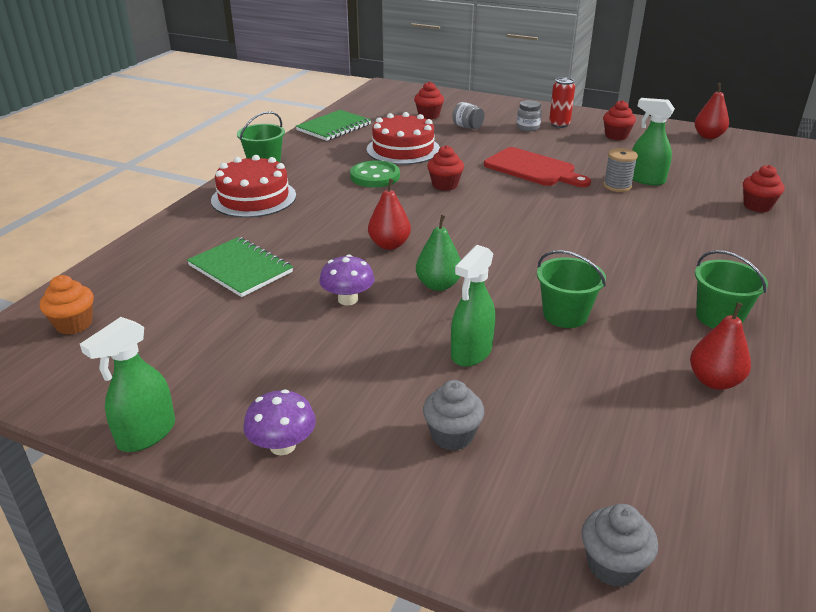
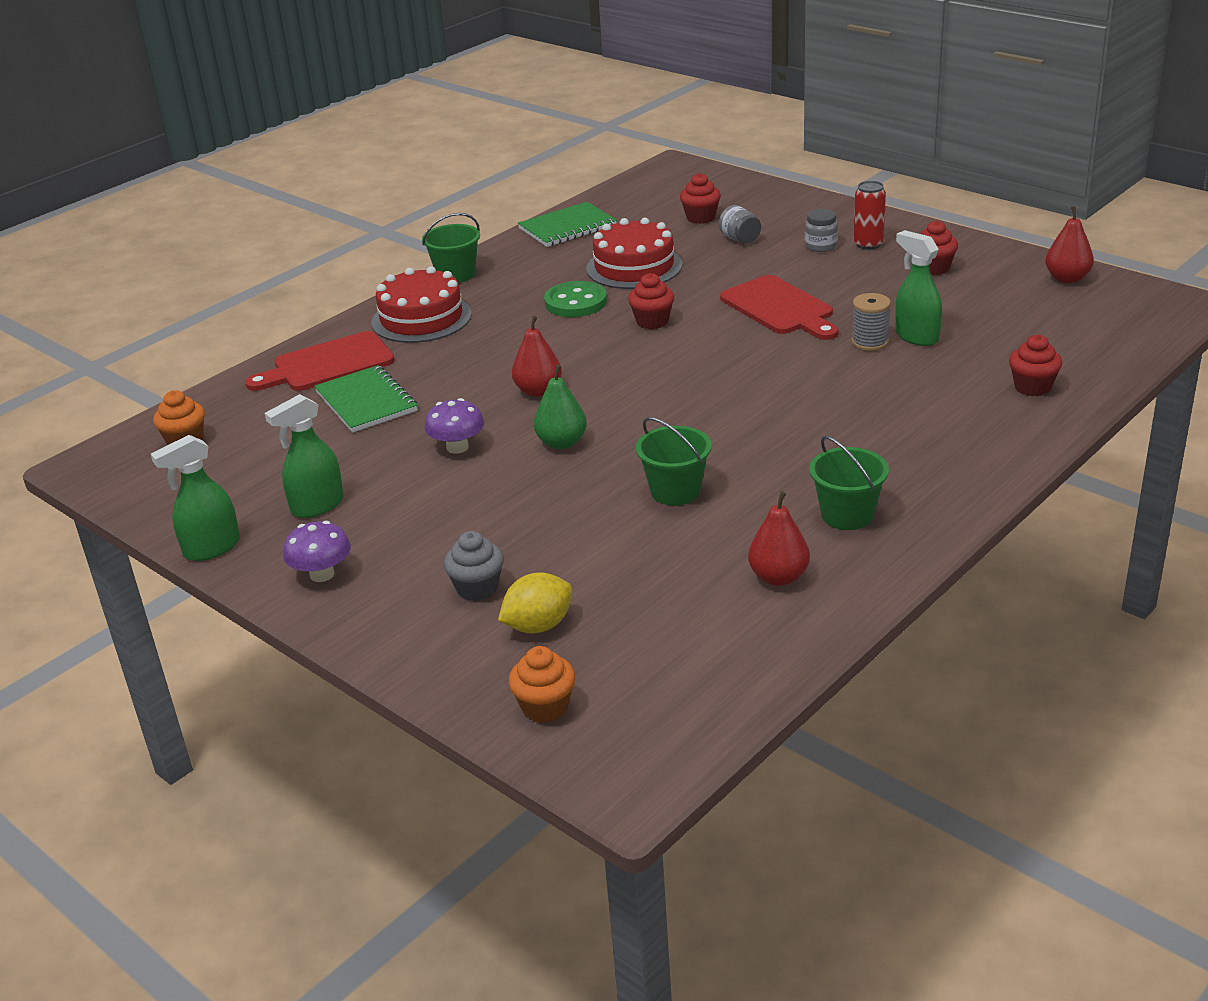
camera: 20 degrees right, 0 degrees up
(188, 241) = (328, 364): none -> red cutting board
(471, 353) = (547, 517): green spray bottle -> green spray bottle (317, 506)
(539, 467) = (538, 626): none -> yellow lemon
(612, 565) = (545, 707): grey cupcake -> orange cupcake

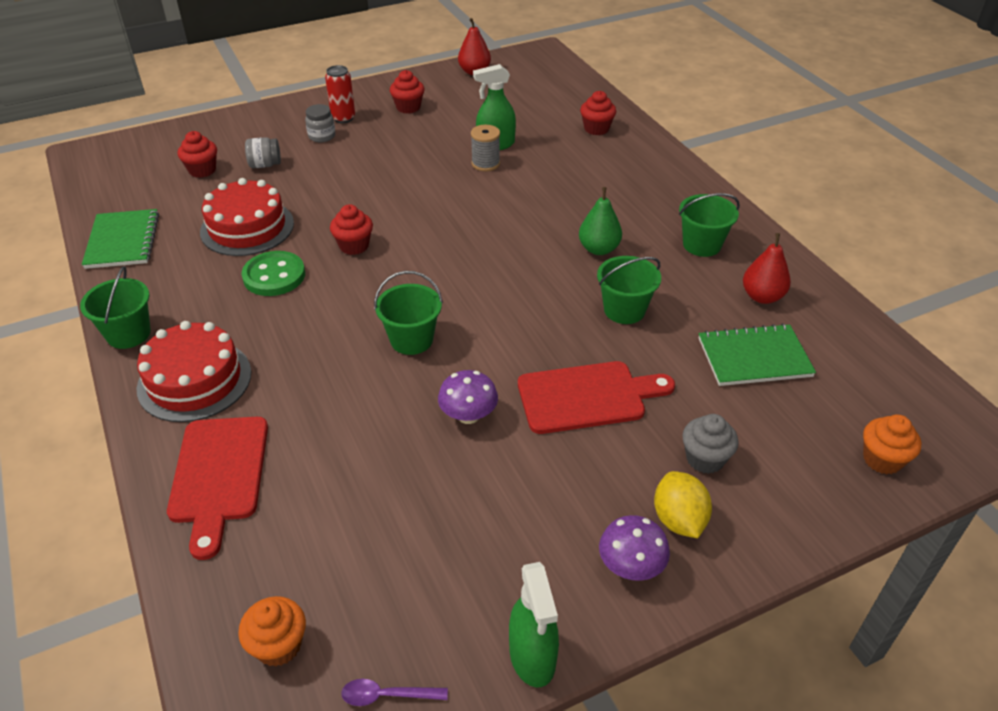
camera: 70 degrees left, 10 degrees up
(158, 496) = (387, 695): none -> purple spoon
(317, 506) = (504, 544): green spray bottle -> none
(366, 402) = (328, 461): green notebook -> green notebook (754, 357)
(538, 391) = (411, 340): red pear -> green bucket
(538, 626) = (774, 435): yellow lemon -> yellow lemon (678, 520)
(562, 443) = (510, 349): green pear -> green pear (599, 249)
(779, 308) = (397, 182): red cutting board -> red cutting board (587, 397)

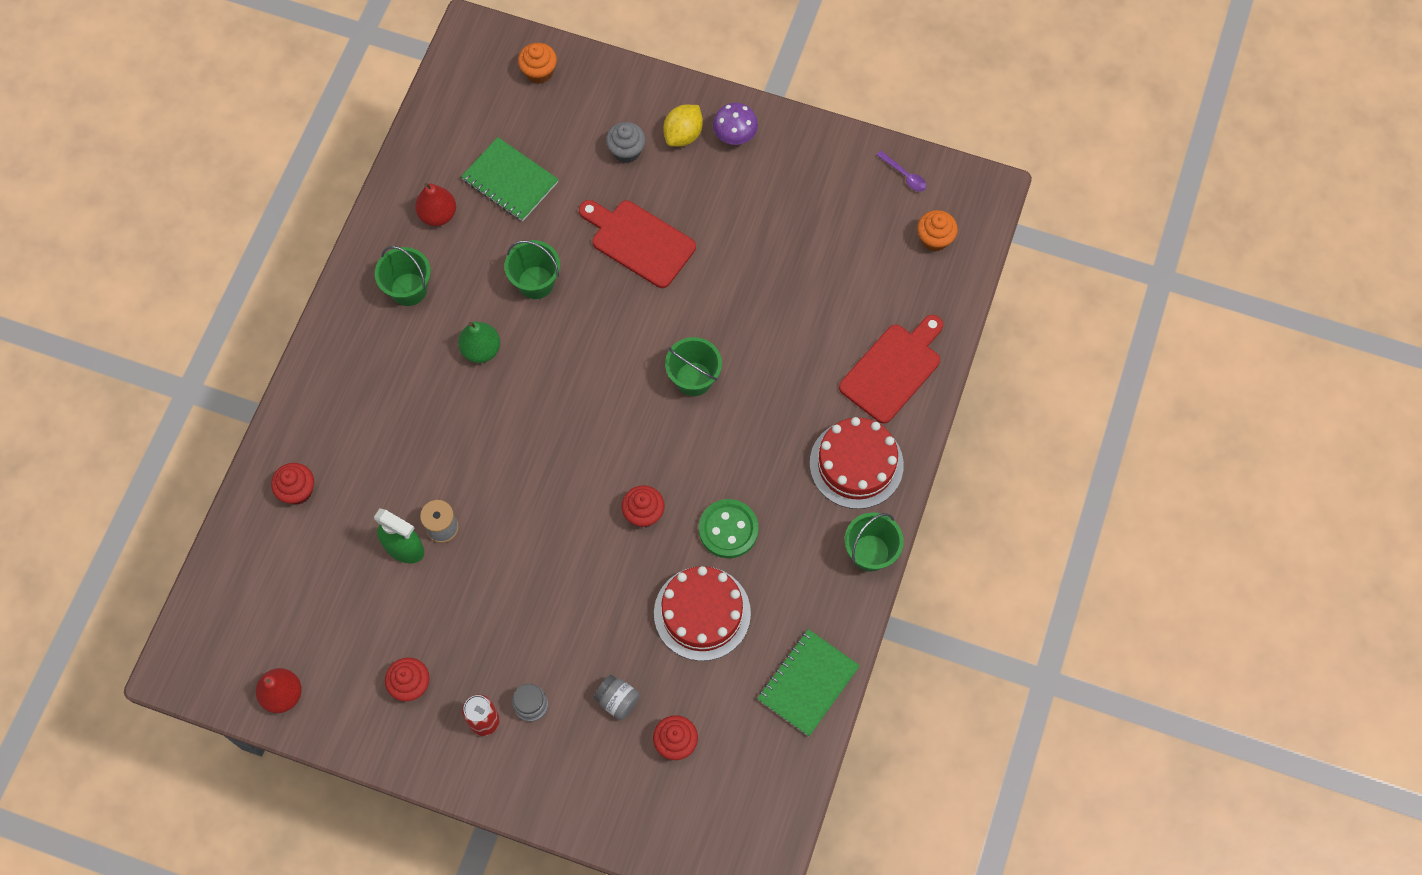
camera: 135 degrees left, 25 degrees up
(468, 415) = (719, 289): purple mushroom -> none
(532, 657) = (826, 137): green spray bottle -> none

